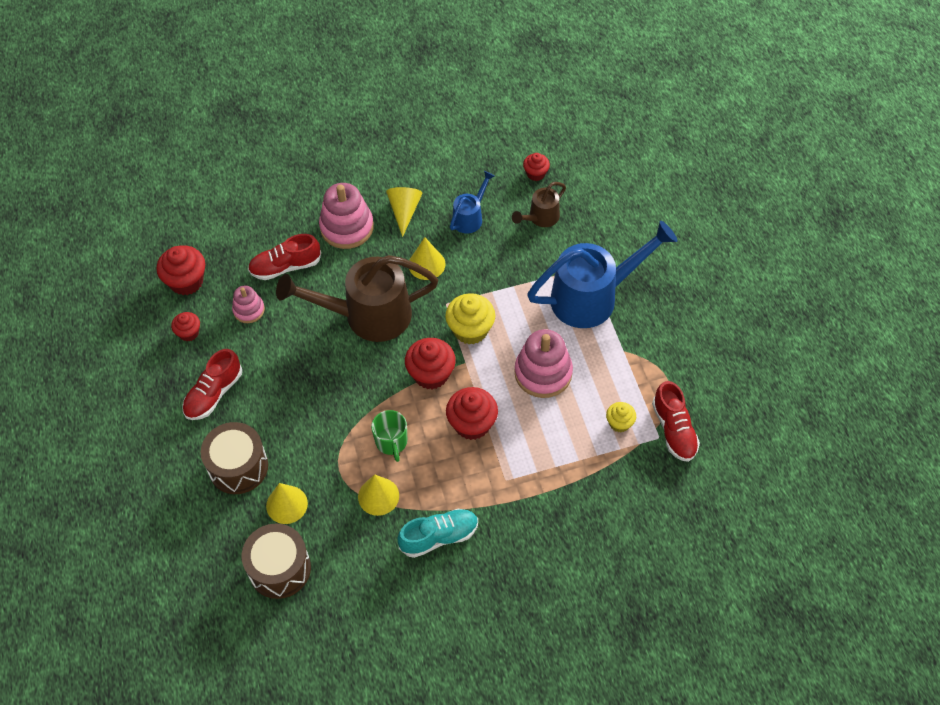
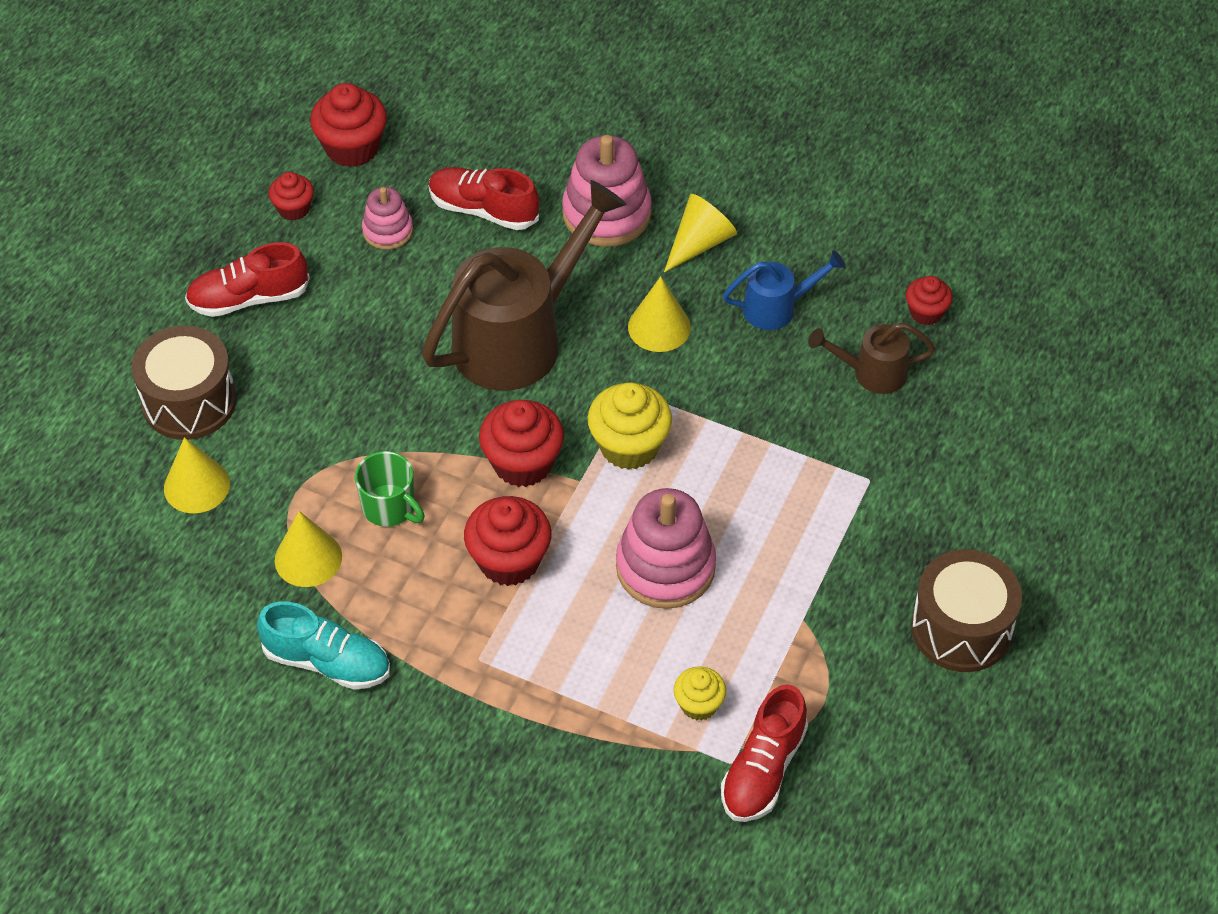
camera: 40 degrees right, 5 degrees down
(279, 568) = (114, 551): brown drum -> brown drum (961, 628)
(367, 315) = (520, 337): brown watering can -> brown watering can turned 105 degrees clockwise
(391, 442) = (390, 507): green mug -> green mug turned 75 degrees counterclockwise
(593, 297) = (835, 522): blue watering can -> none

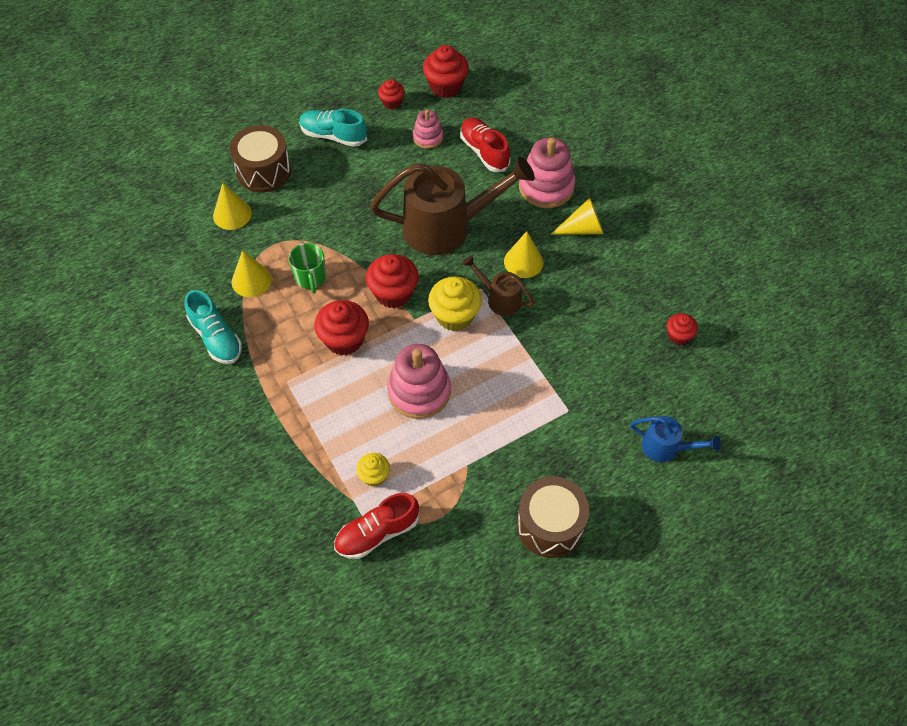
camera: 35 degrees right, 5 degrees up
(249, 298) = (333, 136): red shoe -> turquoise shoe
(777, 308) = (596, 287): blue watering can -> blue watering can (666, 447)
(871, 373) = (619, 352): brown watering can -> brown watering can (499, 299)

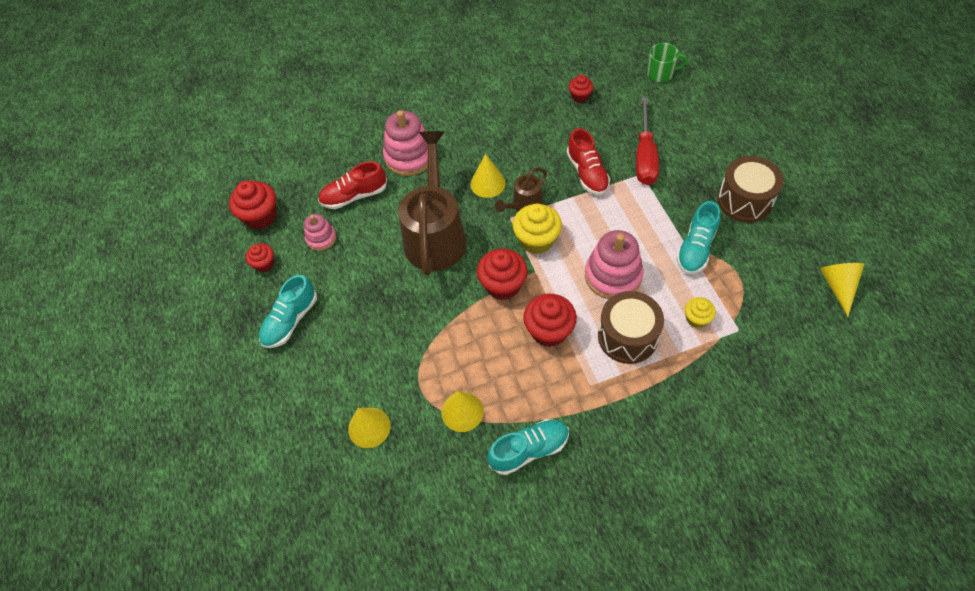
camera: 75 degrees left, 0 degrees up
(263, 171) = (318, 392): brown drum -> brown drum (627, 336)
(310, 278) = (470, 355): green mug -> green mug (661, 74)
(377, 533) = (752, 321): red shoe -> red shoe (587, 173)
(469, 472) = (696, 248): none -> turquoise shoe
(583, 229) = (462, 138): yellow cone -> yellow cone (838, 287)
(597, 412) = (645, 156): none -> red screwdriver
(666, 447) = (679, 120): blue watering can -> none

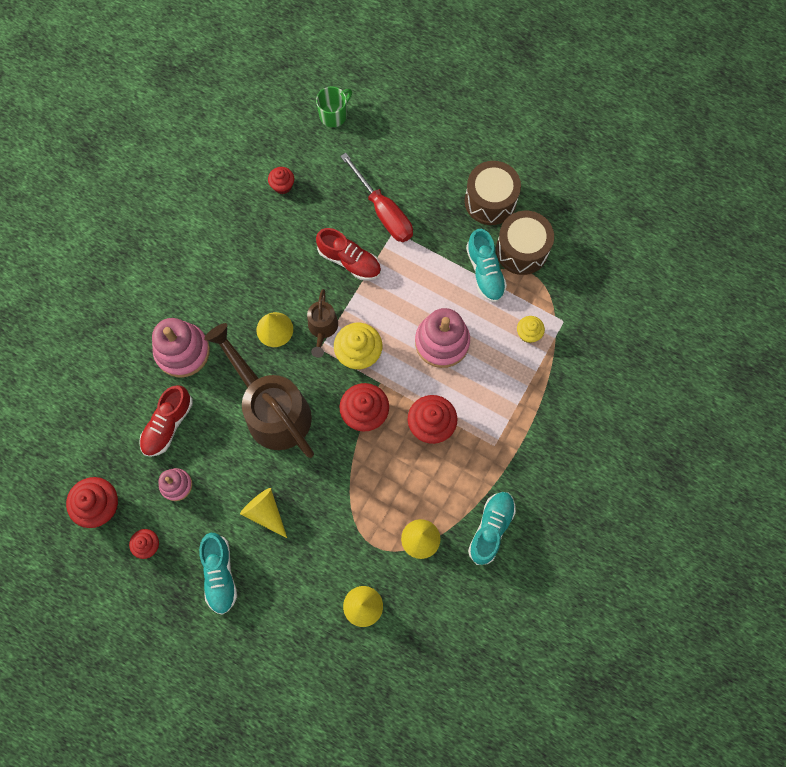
camera: 45 degrees left, 15 degrees up
(627, 336) = (491, 386): brown drum -> brown drum (521, 250)
(838, 287) = (605, 233): yellow cone -> yellow cone (265, 512)

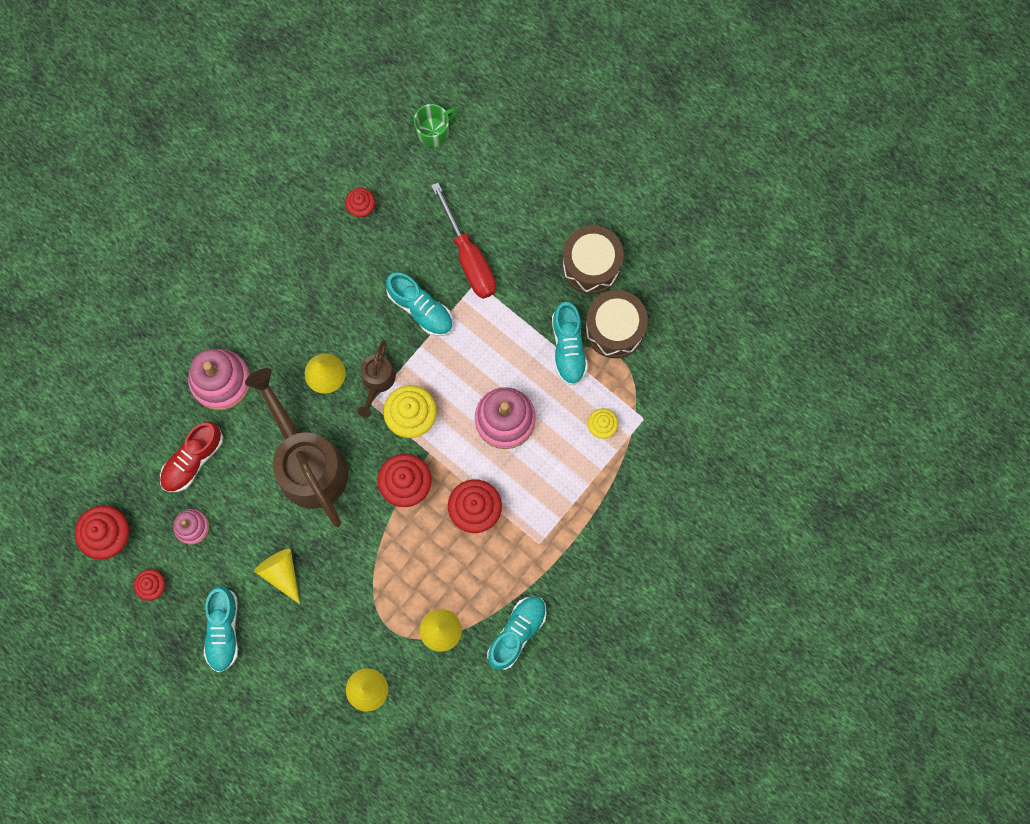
camera: 10 degrees right, 5 degrees up
(349, 261) = (420, 308): red shoe -> turquoise shoe

